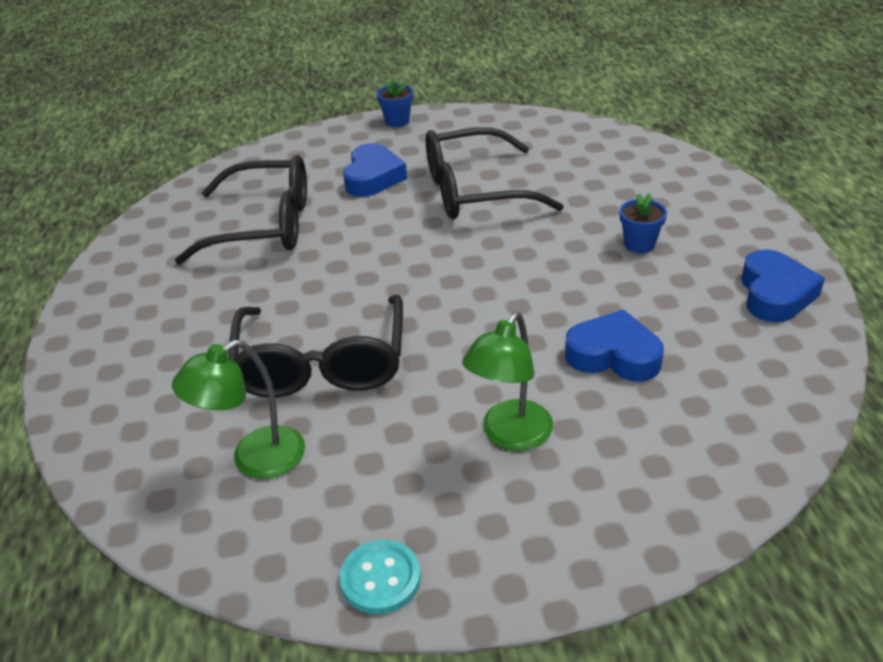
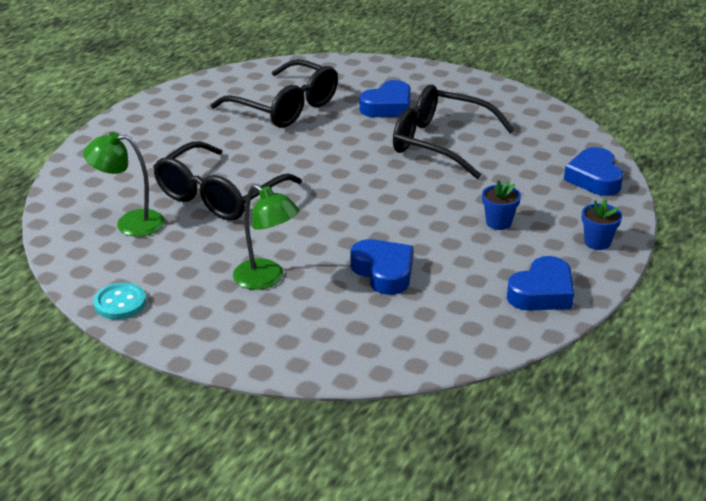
camera: 35 degrees right, 5 degrees down
(397, 121) = (454, 77): blue flower pot -> blue flower pot (597, 242)
(510, 436) = (266, 279): green lamp -> green lamp turned 120 degrees counterclockwise
(653, 162) = (594, 178): none -> blue heart

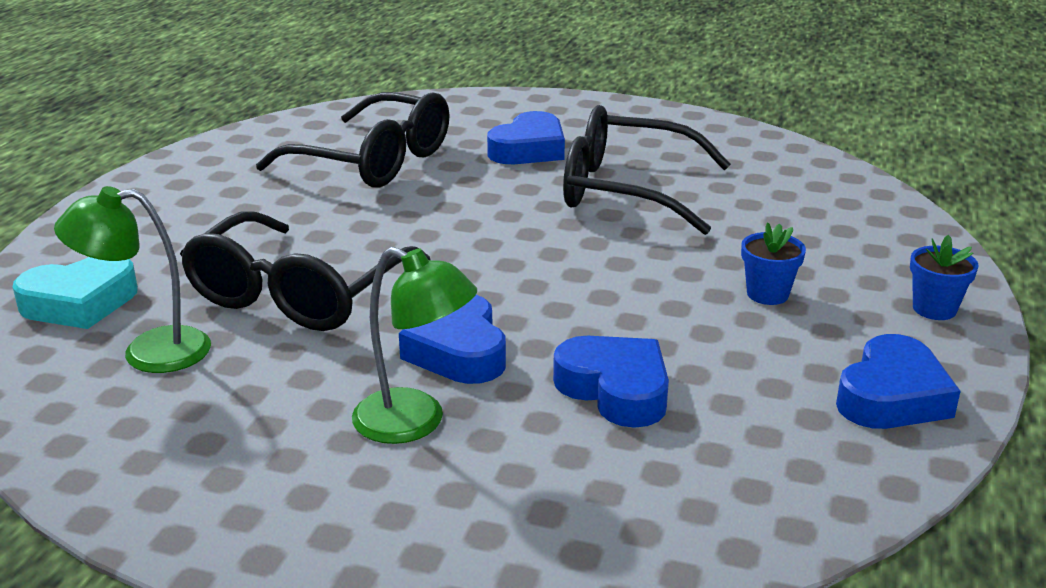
camera: 10 degrees left, 5 degrees down
(95, 189) = (80, 302): none -> turquoise heart
(120, 303) = (148, 496): turquoise button -> none
(594, 178) = (877, 219): blue heart -> blue heart (458, 350)

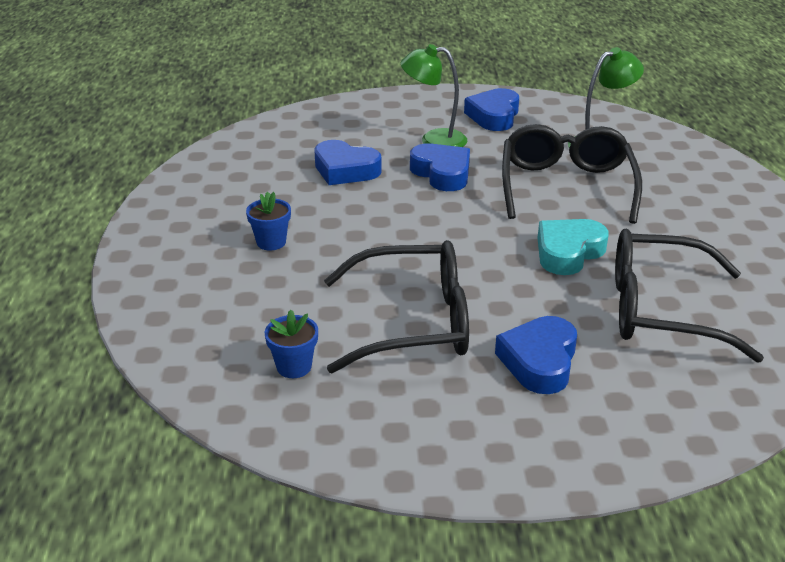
camera: 160 degrees right, 5 degrees up
(80, 302) = (677, 159): turquoise heart -> turquoise heart (568, 252)
(892, 396) = (194, 193): blue heart -> blue heart (494, 116)
(934, 309) = (155, 253): blue flower pot -> blue flower pot (294, 367)

